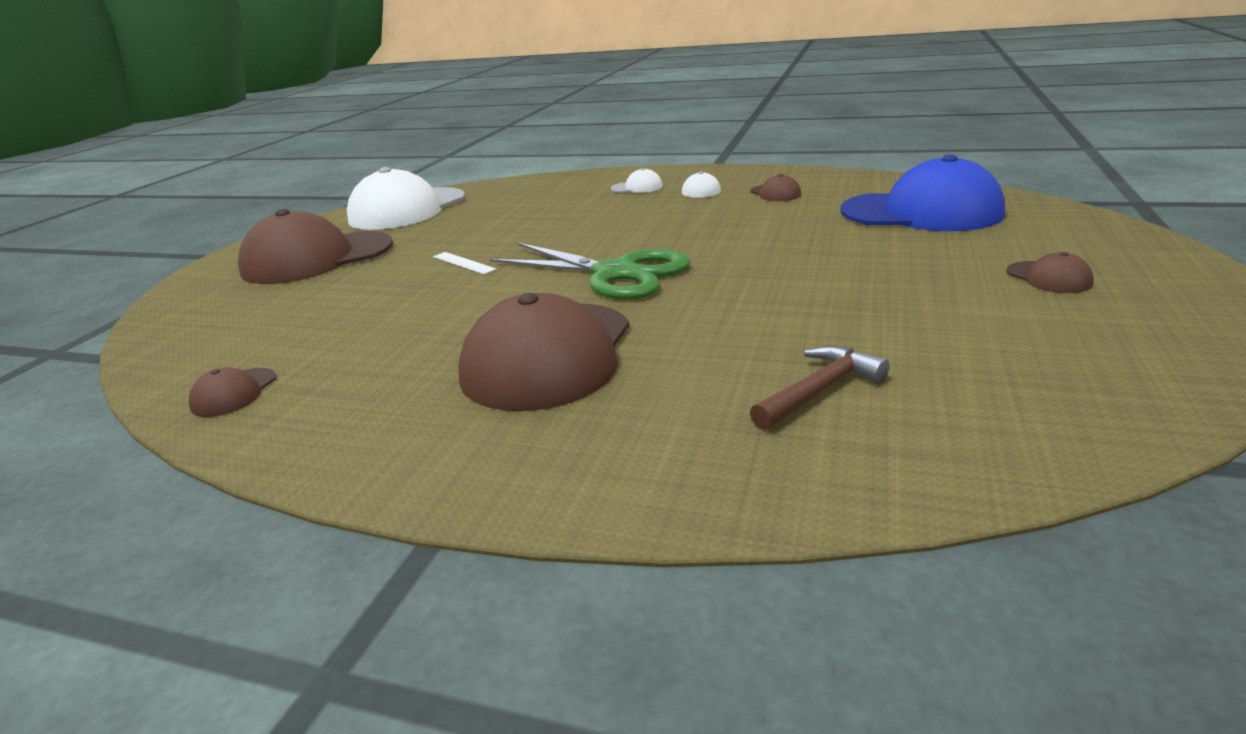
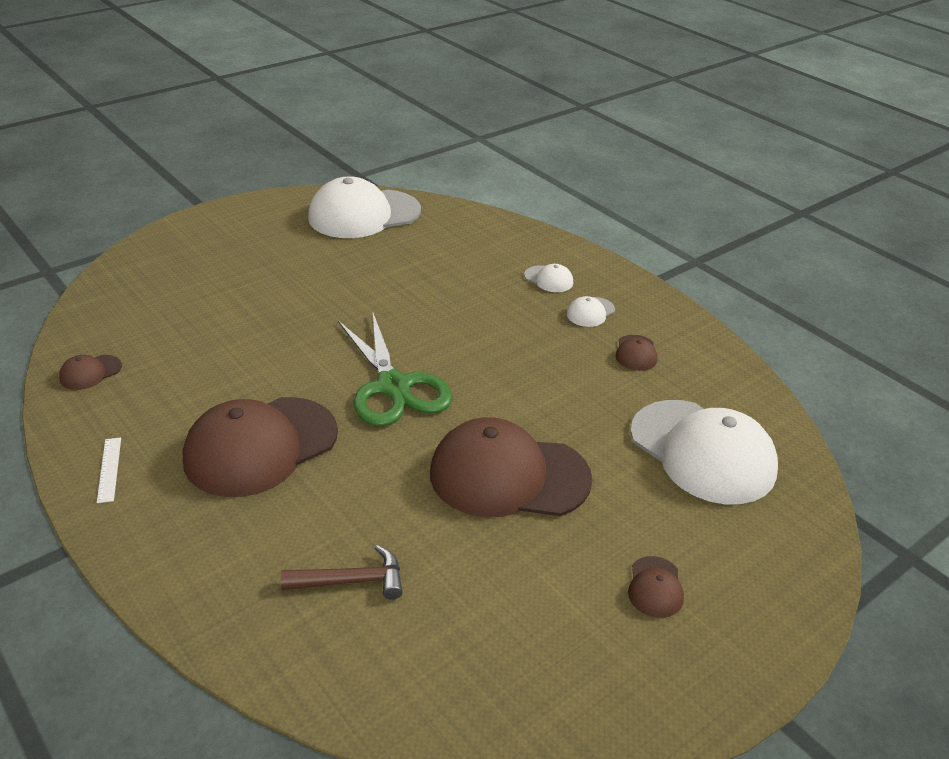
camera: 30 degrees right, 10 degrees up
(317, 258) = (251, 250): brown cap -> brown cap (508, 476)
(464, 263) = (323, 312): white ruler -> white ruler (109, 469)
(921, 212) = (702, 452): blue cap -> white cap

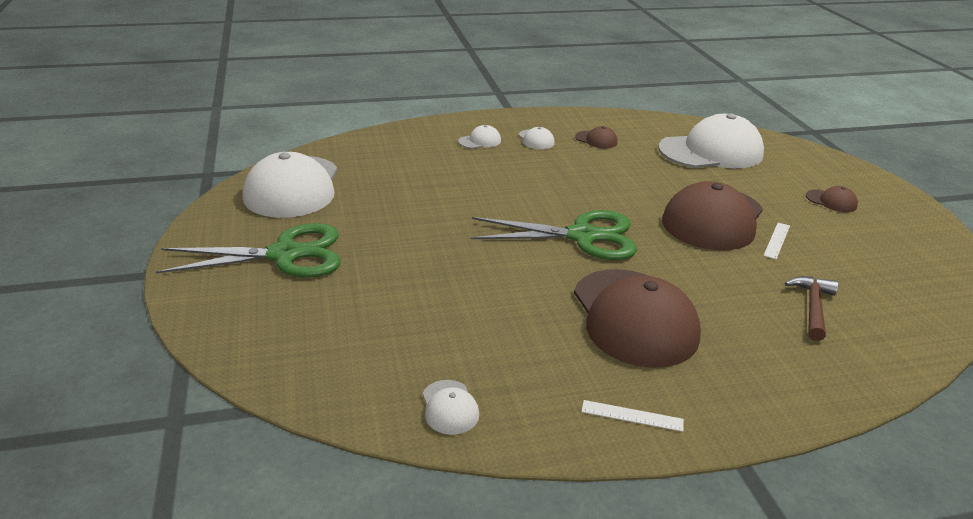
camera: 65 degrees left, 5 degrees down
(90, 372) = (449, 407): brown cap -> white cap
(256, 245) = (285, 254): none -> green scissors
(494, 538) = (777, 240): none -> white ruler

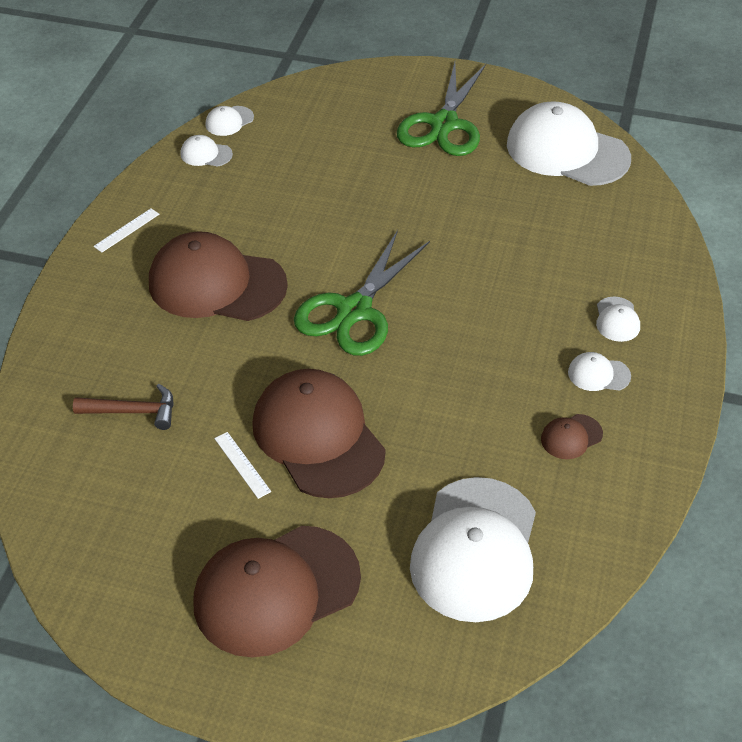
camera: 120 degrees right, 15 degrees up
(369, 414) = (229, 121): none -> white cap
(813, 307) = (133, 412): brown hammer -> brown hammer turned 45 degrees counterclockwise
(831, 201) = (276, 590): brown cap -> brown cap, size x2.40

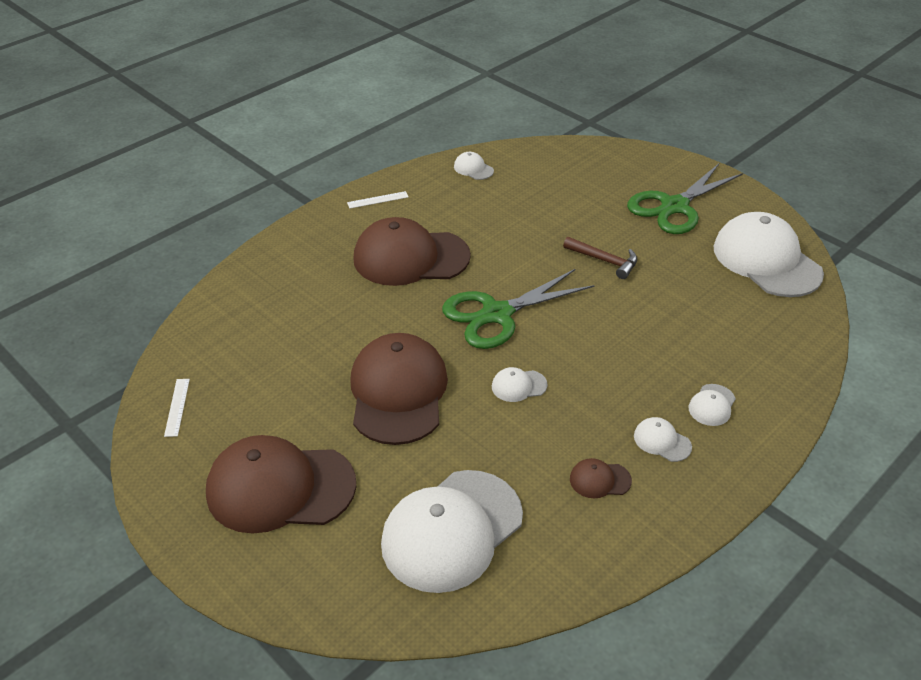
camera: 30 degrees right, 5 degrees down
(133, 412) = (284, 320): brown hammer -> brown hammer (604, 261)
(216, 284) = (410, 257): brown cap -> brown cap turned 45 degrees counterclockwise
(229, 121) = (508, 152): white cap -> white cap (518, 386)
(242, 465) = (328, 388): white ruler -> white ruler (177, 407)

